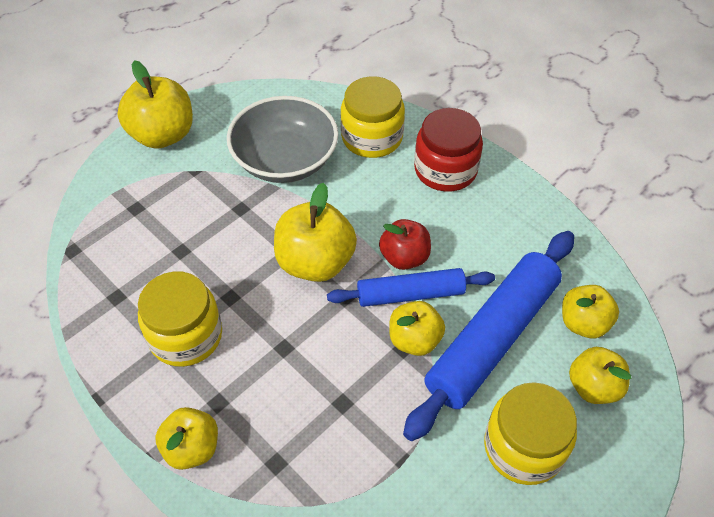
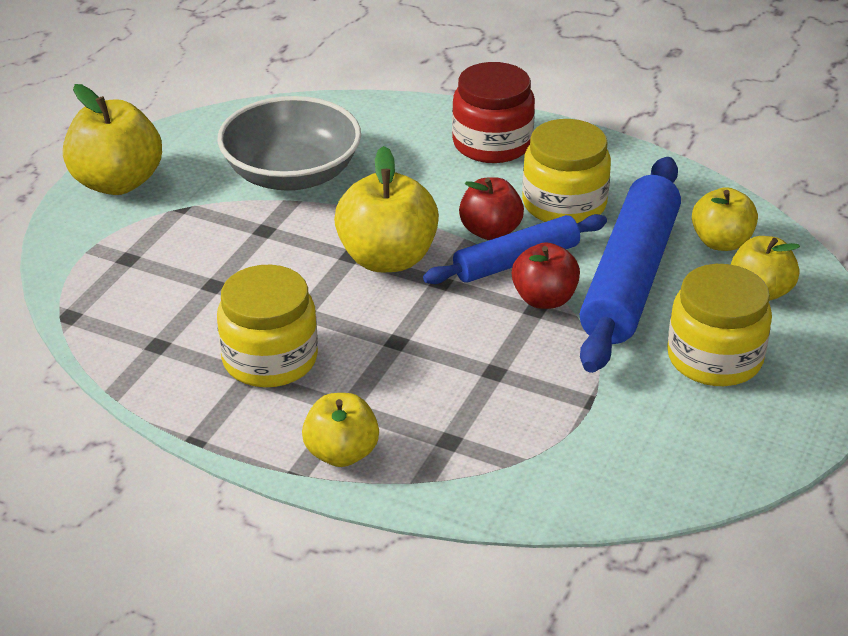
camera: 20 degrees left, 15 degrees down
(372, 137) = (386, 132): yellow jar -> yellow jar (564, 204)
(414, 340) = (544, 299): yellow apple -> red apple

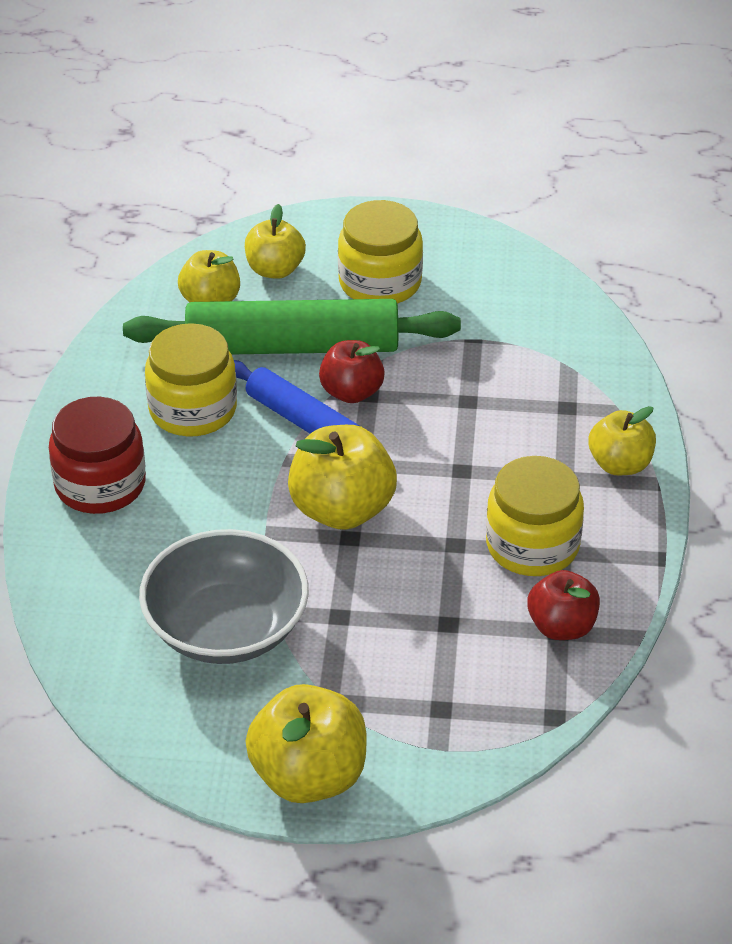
camera: 110 degrees left, 5 degrees up
(490, 231) = (262, 450): red apple -> red apple (561, 626)
(630, 277) = (292, 346): blue rolling pin -> green rolling pin

